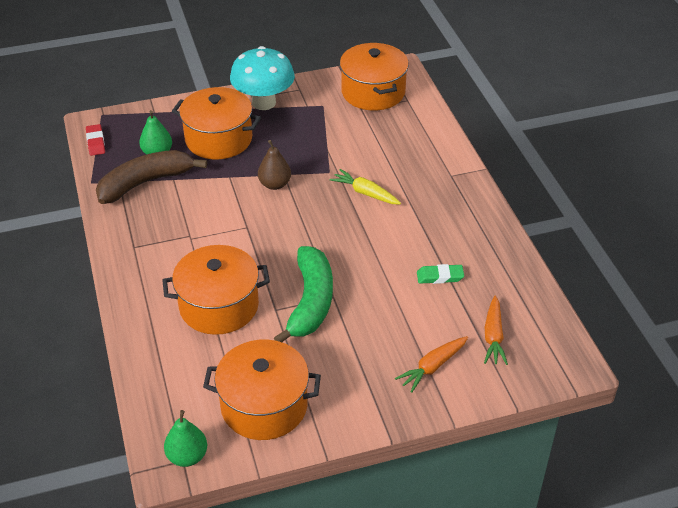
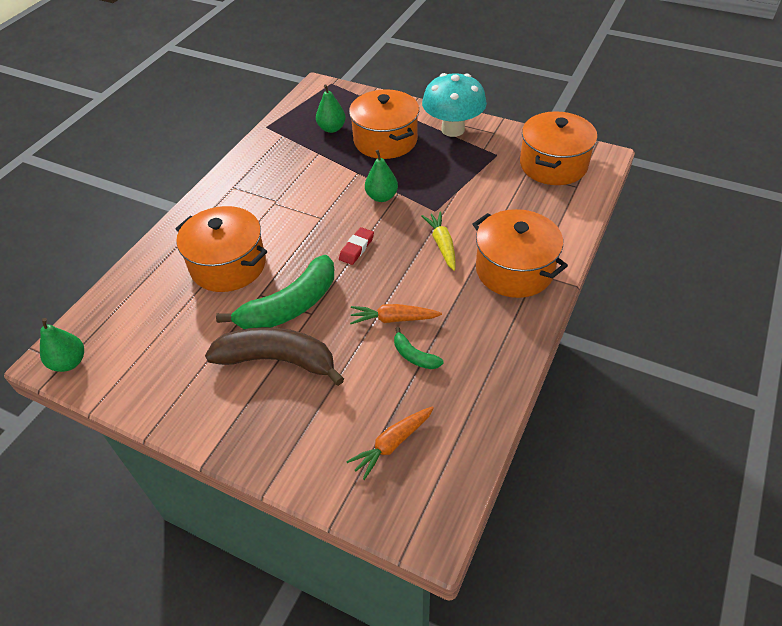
camera: 45 degrees right, 5 degrees up
(96, 142) = (303, 100): red eraser -> red eraser (356, 248)
(145, 182) = (297, 145): brown banana -> brown banana (278, 360)
(264, 406) = (158, 364): orange pot -> orange pot (514, 270)
(275, 184) = (381, 197): brown pear -> green pear
(433, 367) = (309, 431): orange carrot -> orange carrot (394, 319)
(440, 276) = (414, 356): green eraser -> green banana

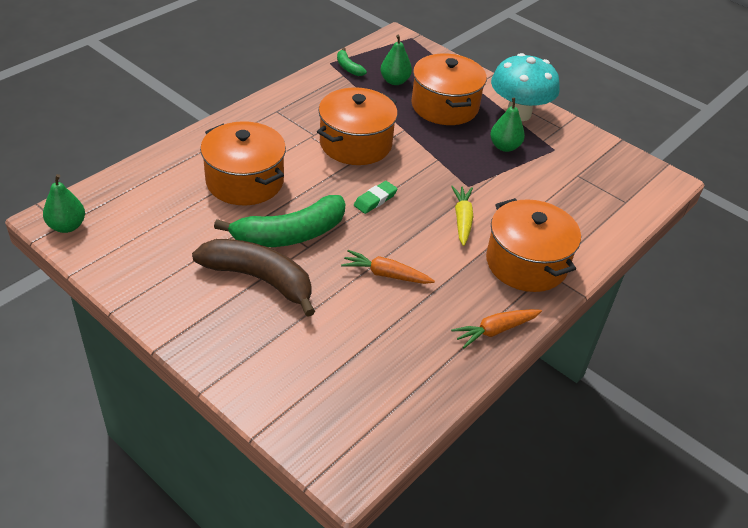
camera: 10 degrees right, 5 degrees down
(356, 248) = (375, 200): red eraser -> green eraser
(381, 197) = (419, 159): green pear -> green pear (504, 147)
(393, 443) = (340, 384): orange carrot -> orange carrot (495, 330)
(414, 356) = (392, 313): green banana -> green banana (348, 67)
(553, 165) = (610, 175): orange pot -> orange pot (355, 144)

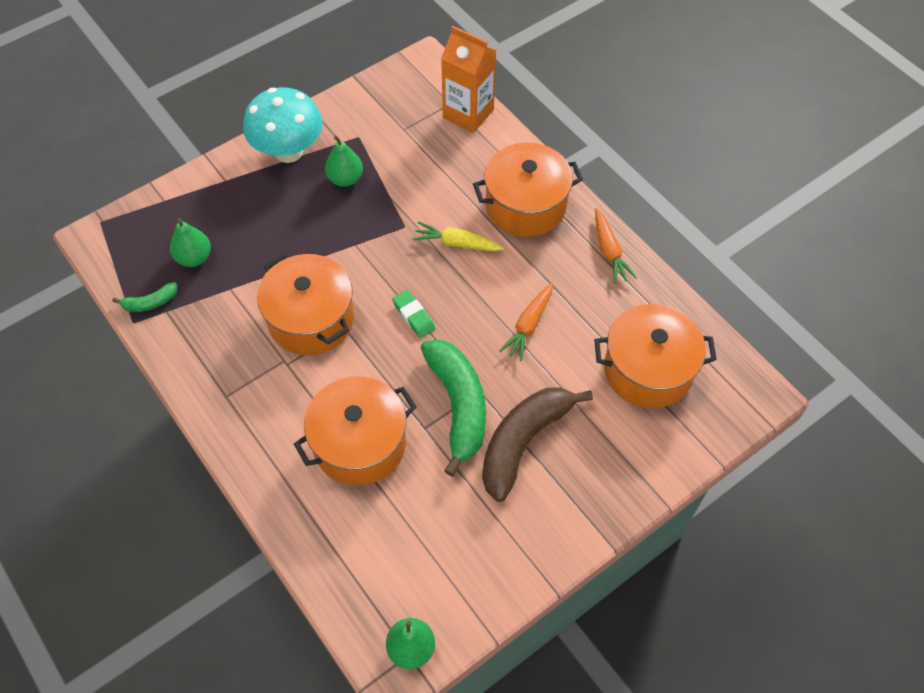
camera: 75 degrees left, 15 degrees up
(444, 106) = (258, 217): orange pot -> orange pot (648, 370)
(620, 215) = (468, 113): none -> orange carton

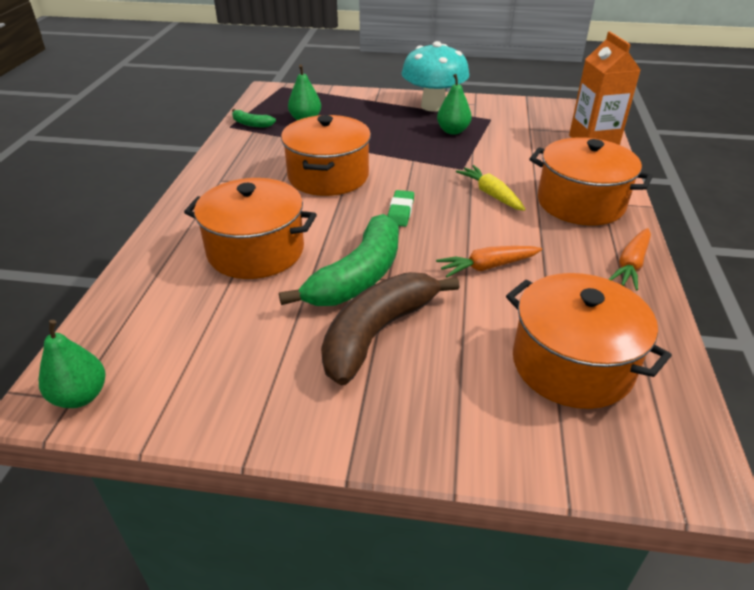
camera: 45 degrees right, 20 degrees down
(523, 442) = (377, 333): brown banana -> brown banana turned 45 degrees counterclockwise

